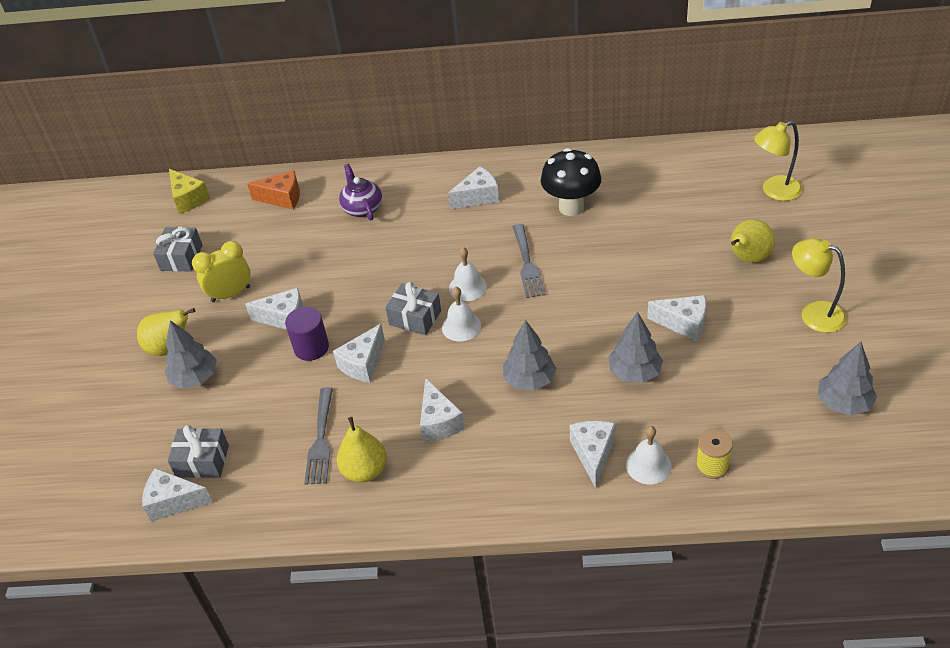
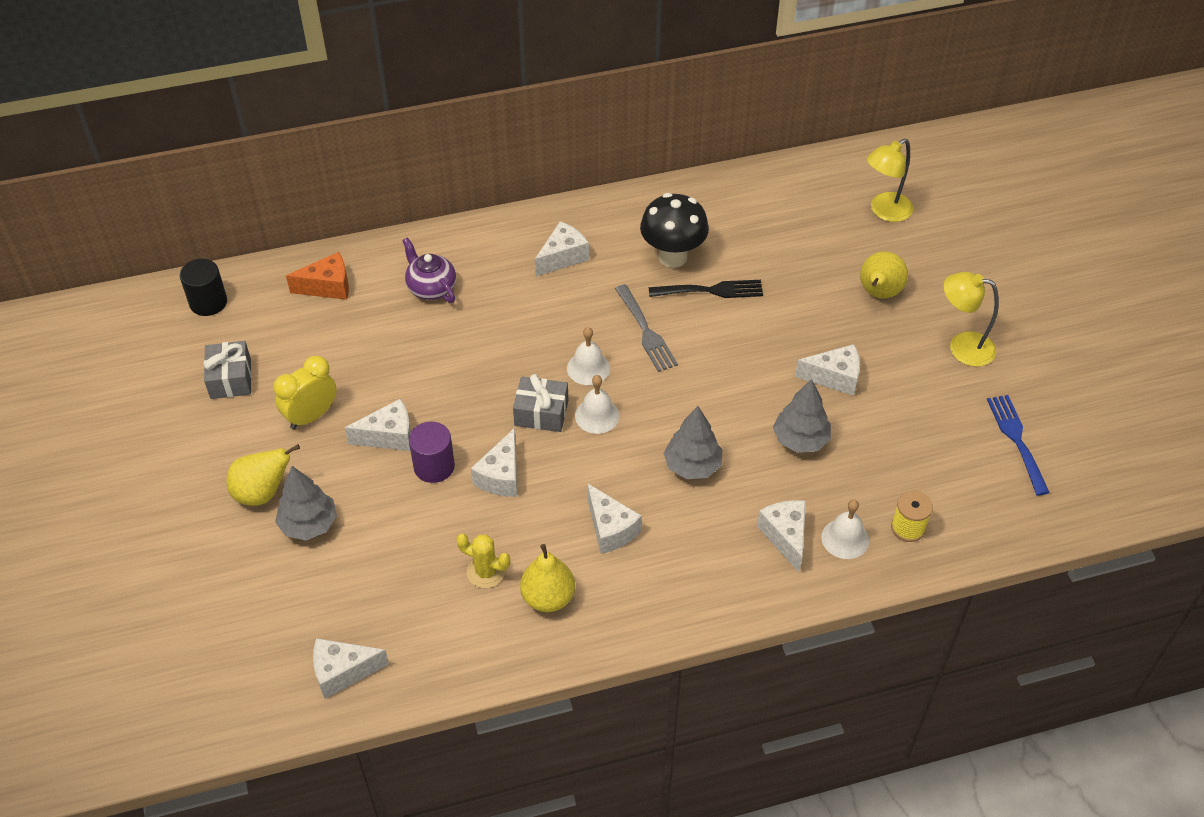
camera: 20 degrees left, 5 degrees up
(188, 199) = (208, 302): yellow cheese -> black cylinder
(202, 461) = (357, 619): grey gift -> none
(321, 440) = (486, 572): grey fork -> yellow cactus
(596, 238) = (711, 290): none -> black fork
(843, 403) = (1016, 440): grey tree -> blue fork

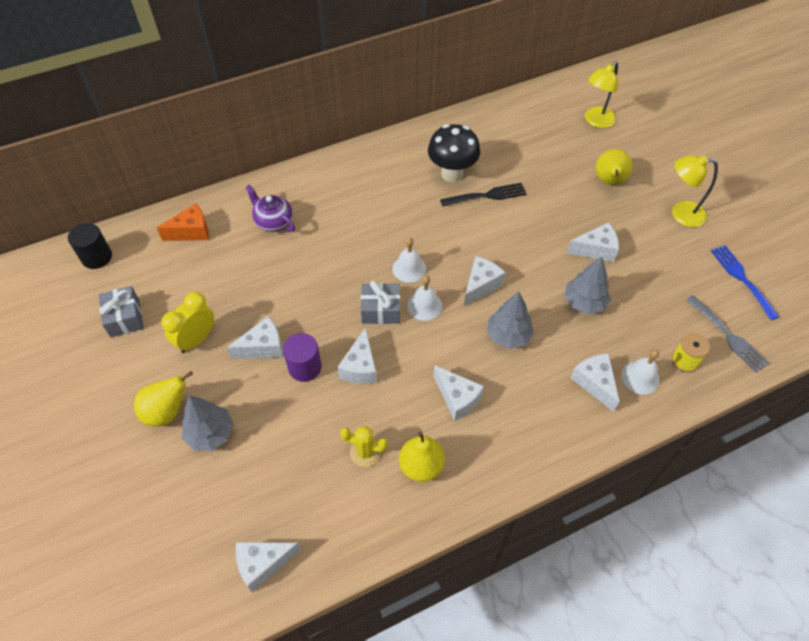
camera: 10 degrees left, 5 degrees up
(562, 257) = (370, 185): white cheese -> white cheese (480, 285)
(646, 331) = (446, 234): grey fork -> grey fork (728, 336)

